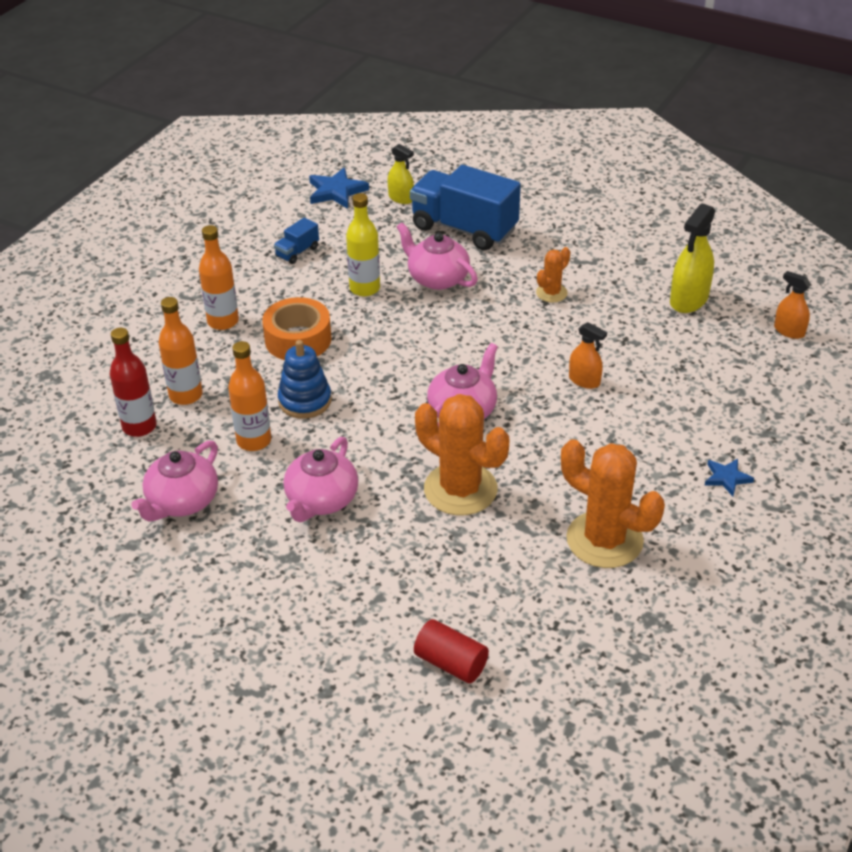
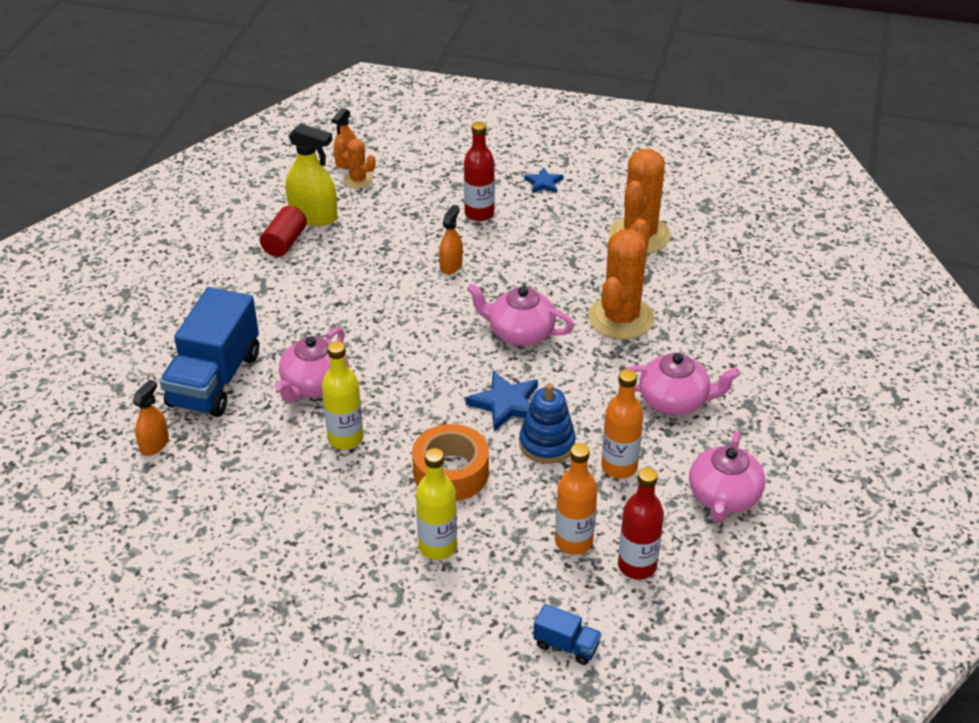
camera: 105 degrees left, 0 degrees up
(182, 502) = (723, 497): pink teapot -> pink teapot turned 90 degrees clockwise
(223, 321) = (437, 546): orange bottle -> yellow bottle
(297, 252) = (285, 514): blue truck -> blue truck (566, 645)
(336, 191) = (143, 508): blue star -> blue star (506, 404)
(401, 198) = (154, 444): yellow spray bottle -> orange spray bottle
(451, 663) = (802, 294): red cylinder -> red cylinder (285, 242)
(551, 293) = (322, 300): orange cactus -> orange cactus (358, 180)
(673, 415) = (479, 213): none -> red bottle

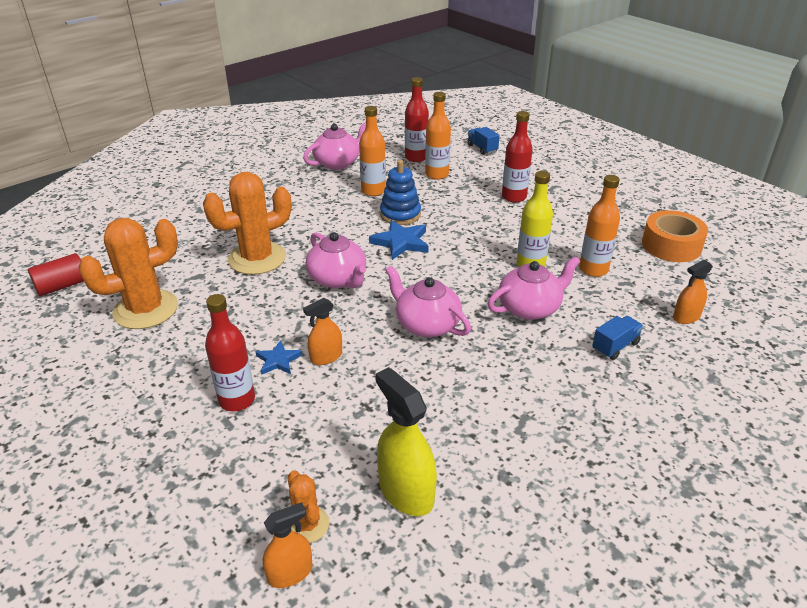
camera: 145 degrees left, 5 degrees down
(215, 380) = (615, 346): blue truck -> blue truck, size x0.44
(274, 464) = (593, 269): none -> orange bottle
(285, 242) = (465, 468): red cylinder -> red cylinder (62, 286)
(437, 546) = (514, 197): yellow bottle -> red bottle
(451, 472) = (474, 223): orange tape -> orange tape (671, 245)
(543, 183) = (133, 404): blue star -> blue star (278, 360)
(674, 400) = (297, 205): pink teapot -> pink teapot (426, 324)

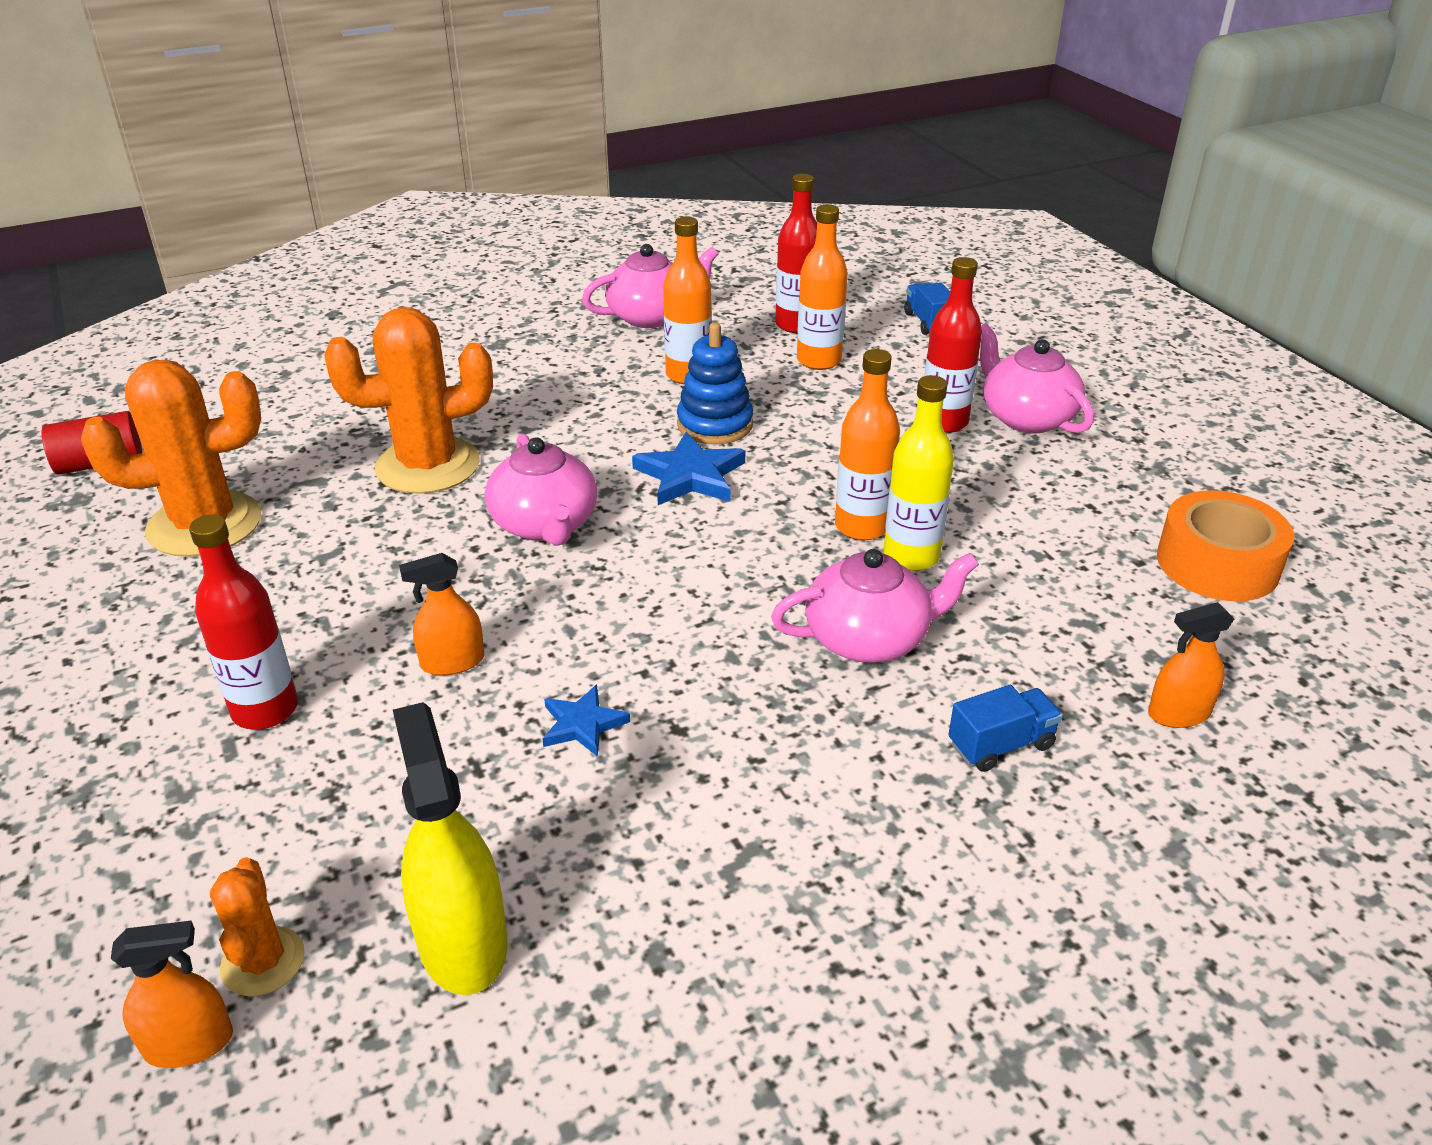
camera: 15 degrees right, 0 degrees up
(278, 360) = (369, 653): blue star -> blue star (582, 724)
(426, 324) = (659, 635): pink teapot -> pink teapot (1026, 417)
(593, 269) = (1032, 585): orange bottle -> orange bottle (862, 527)

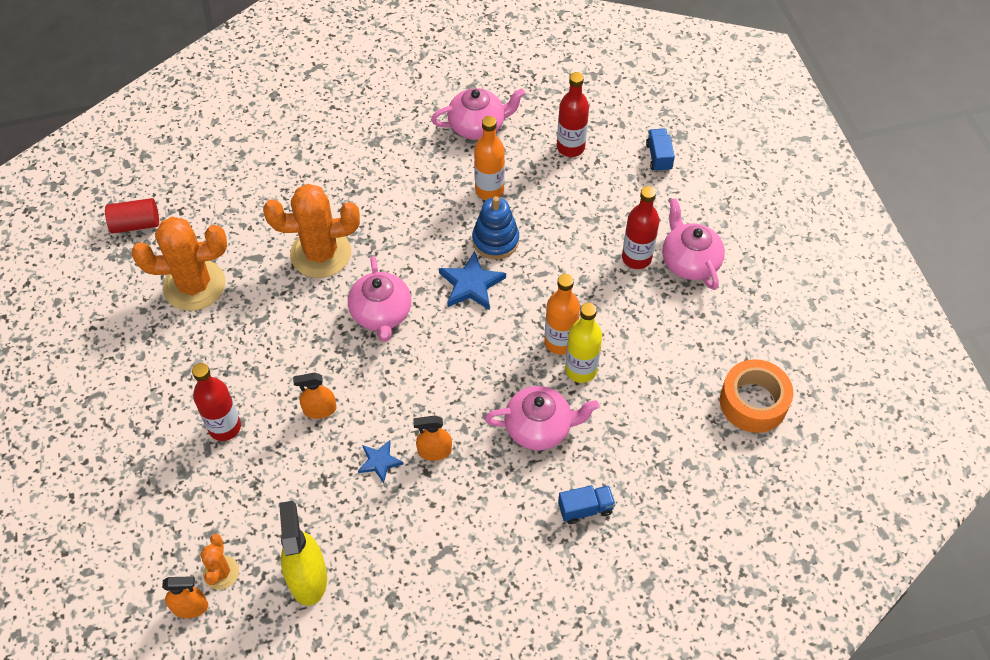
camera: 10 degrees right, 20 degrees up
(819, 361) = (575, 187): orange bottle -> none
(1179, 713) = (684, 504): orange spray bottle -> orange spray bottle (434, 451)

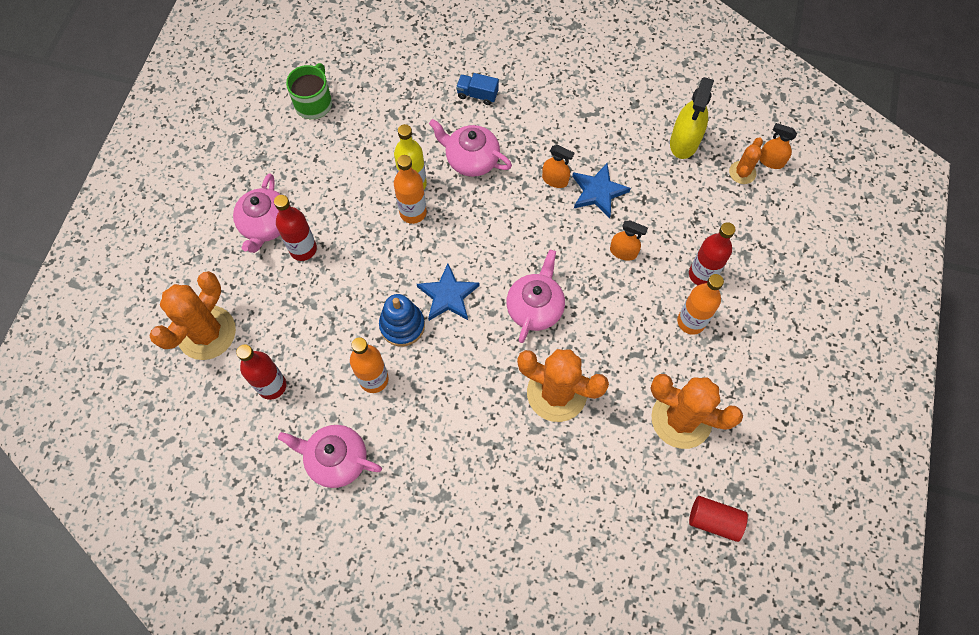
camera: 150 degrees left, 10 degrees up
(218, 374) = (691, 322): none -> orange bottle
(379, 462) = (598, 192): blue star -> blue star, size x1.63
(658, 157) = (206, 333): blue truck -> orange cactus
(753, 402) = (314, 103): orange tape -> green mug

